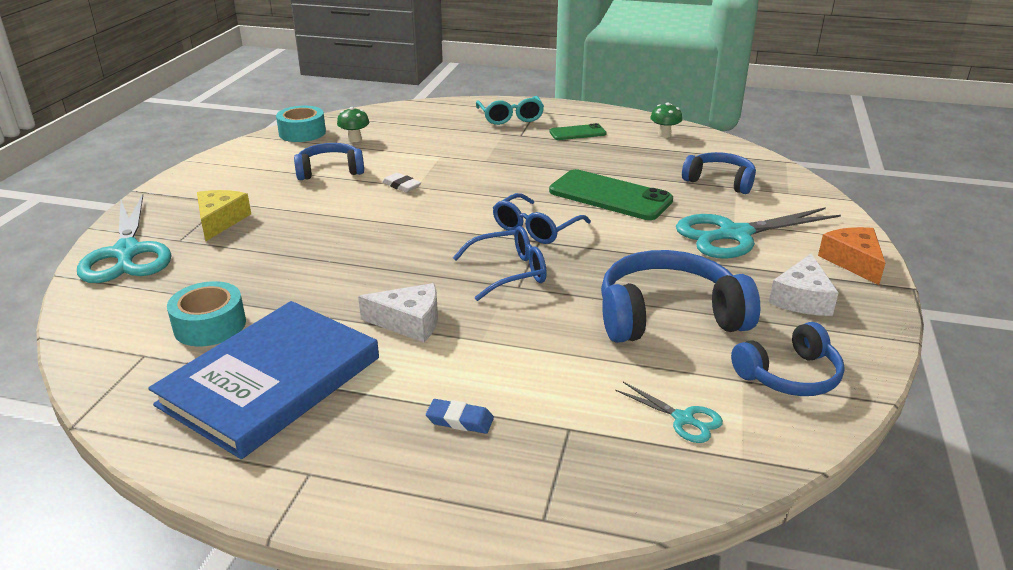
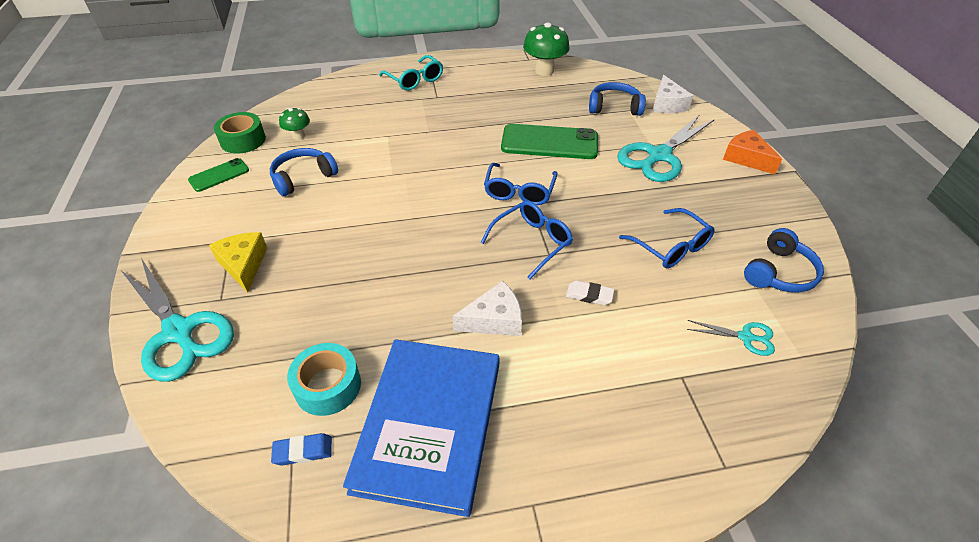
camera: 25 degrees left, 15 degrees up
(302, 133) = (243, 140): turquoise tape -> green tape
(401, 185) = (379, 177): white eraser -> white eraser (589, 295)
(460, 420) = (604, 402): blue eraser -> blue eraser (303, 451)
(577, 133) = (479, 84): green phone -> green phone (219, 175)
(664, 135) = (544, 71): green mushroom -> green mushroom, size x1.78
(668, 316) = (670, 246): blue headphones -> blue glasses
(802, 298) = (740, 201): white cheese -> white cheese (667, 104)

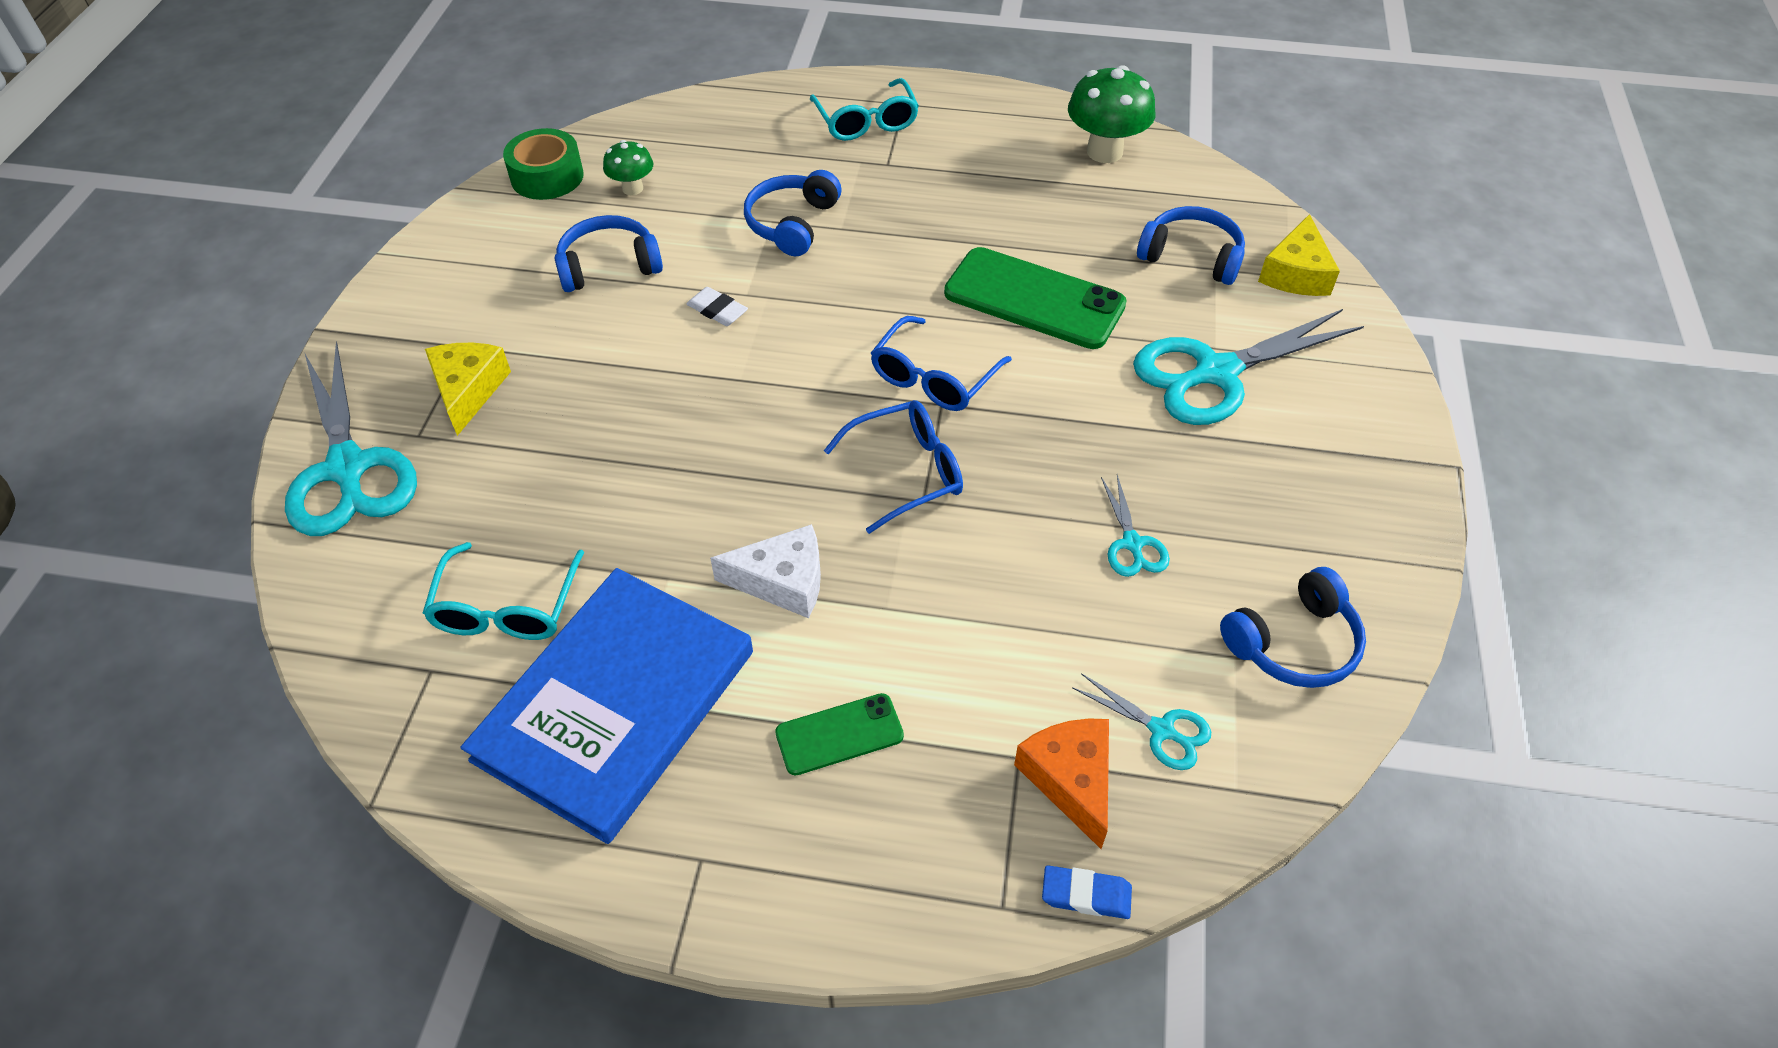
camera: 20 degrees right, 5 degrees up
(219, 175) = (489, 231): green phone -> green phone (839, 734)
(303, 451) = (439, 686): blue eraser -> blue eraser (1086, 895)
(328, 386) = (507, 607): turquoise tape -> turquoise glasses
(400, 134) = (792, 223): none -> blue headphones
(589, 295) = (949, 586): white eraser -> white eraser (717, 310)
(667, 104) = (1296, 273): white cheese -> yellow cheese
(670, 246) = (1132, 544): blue glasses -> turquoise scissors
(746, 158) = (1378, 419): orange cheese -> orange cheese (1070, 779)

